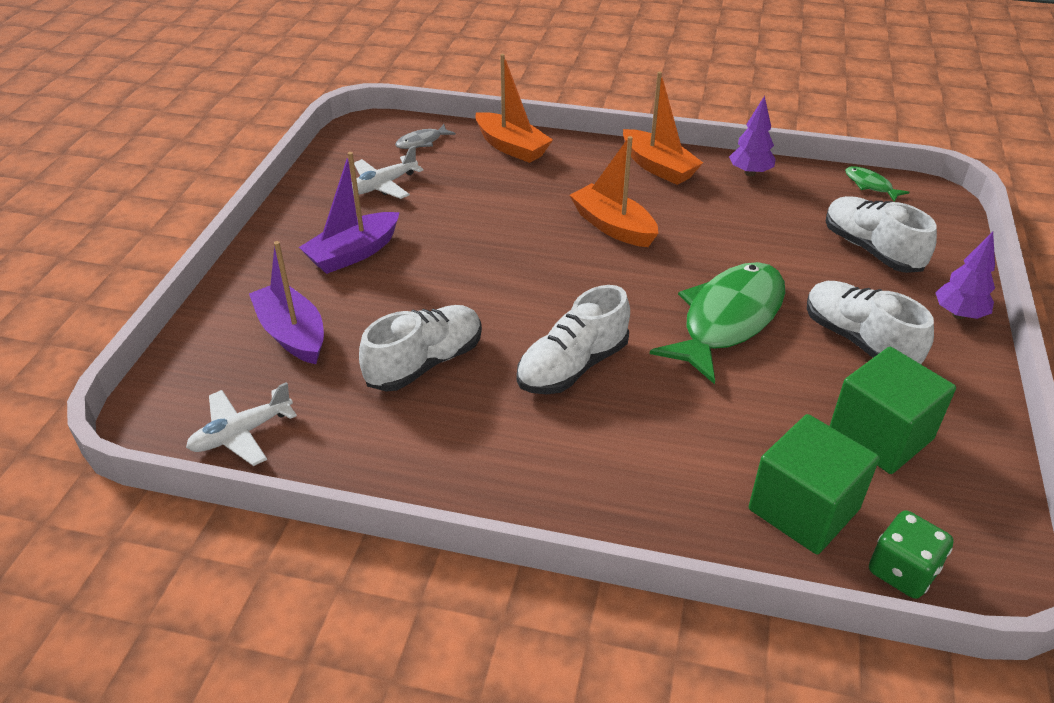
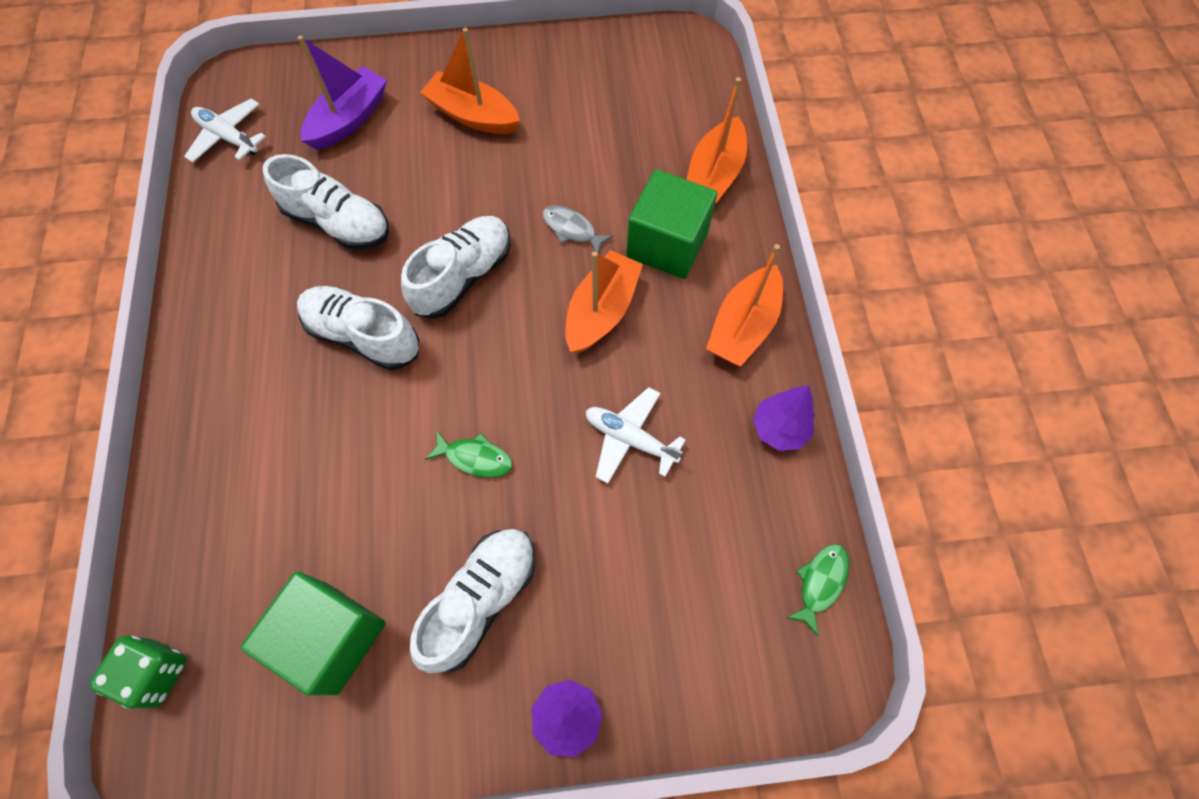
camera: 70 degrees right, 25 degrees up
(353, 253) = (473, 115): purple boat -> orange boat
(383, 185) = (590, 95): white plane -> white plane (630, 439)
(422, 142) = (684, 96): grey fish -> grey fish (572, 229)
(728, 320) = (475, 458): green fish -> green fish, size x0.42
(803, 509) = (218, 573): green cube -> green cube (667, 244)
(871, 250) = (666, 598): white shoe -> white shoe (463, 276)

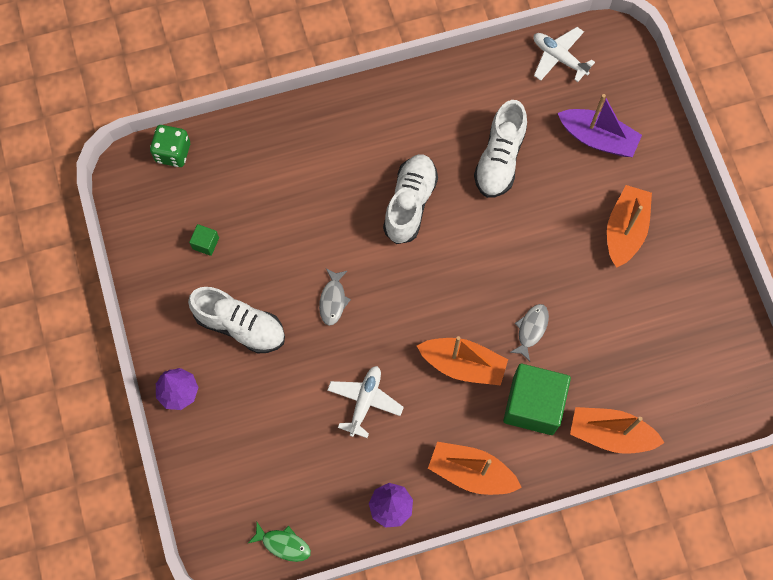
camera: 80 degrees right, 5 degrees up
(228, 137) = (559, 58): white plane -> white plane turned 75 degrees counterclockwise
(331, 637) = (205, 243): green cube -> green cube, size x0.42
(463, 276) = (472, 259): white shoe -> none
(475, 458) = (333, 300): green fish -> grey fish

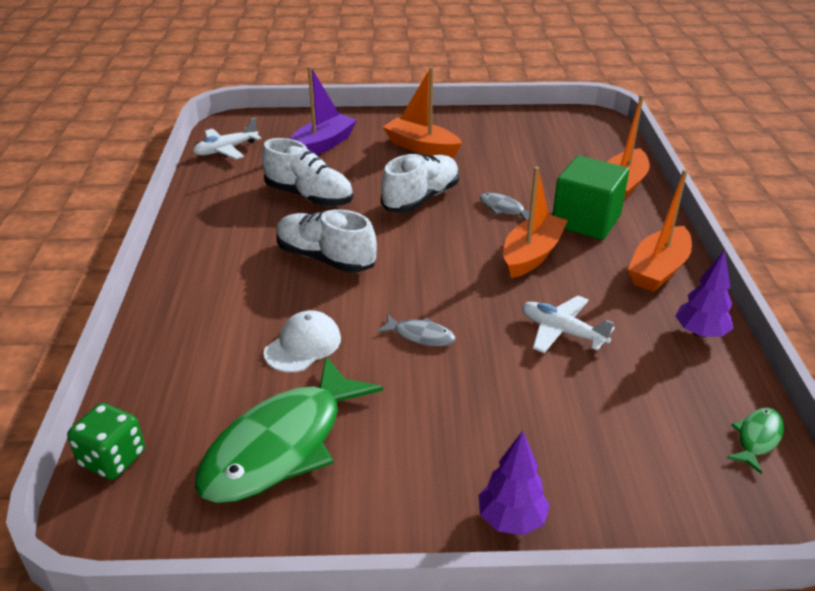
camera: 75 degrees left, 35 degrees down
(205, 243) = (281, 445): green cube -> green fish
(240, 325) = (425, 429): white shoe -> white shoe (421, 198)
(301, 223) = (303, 345): none -> white cap

